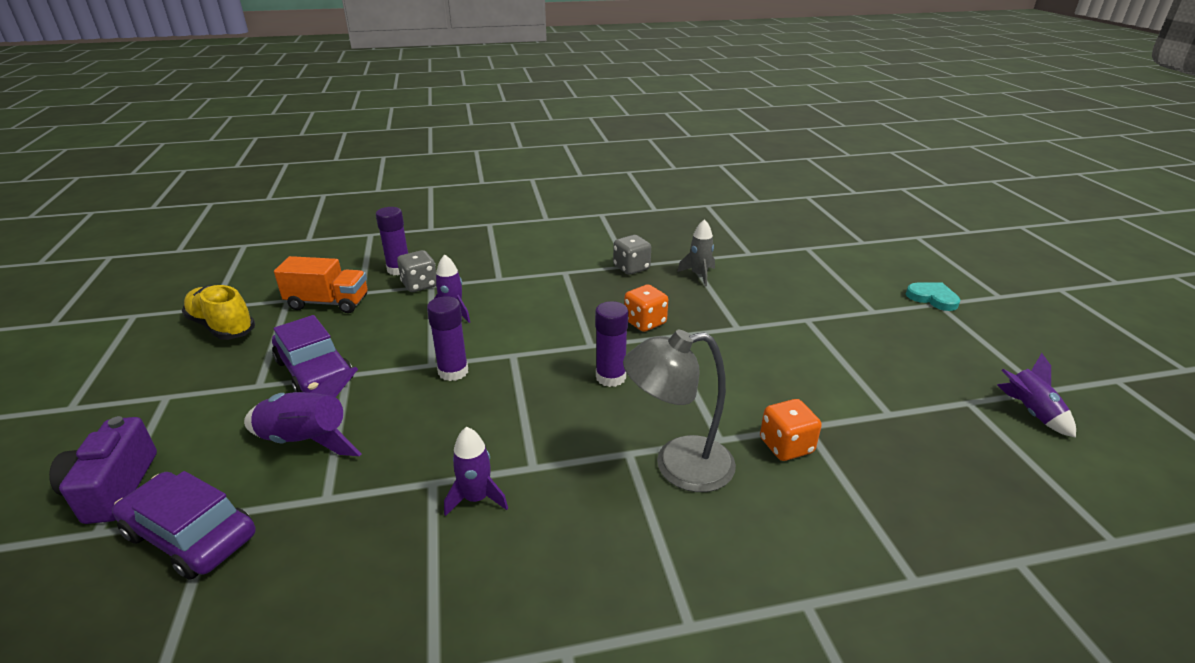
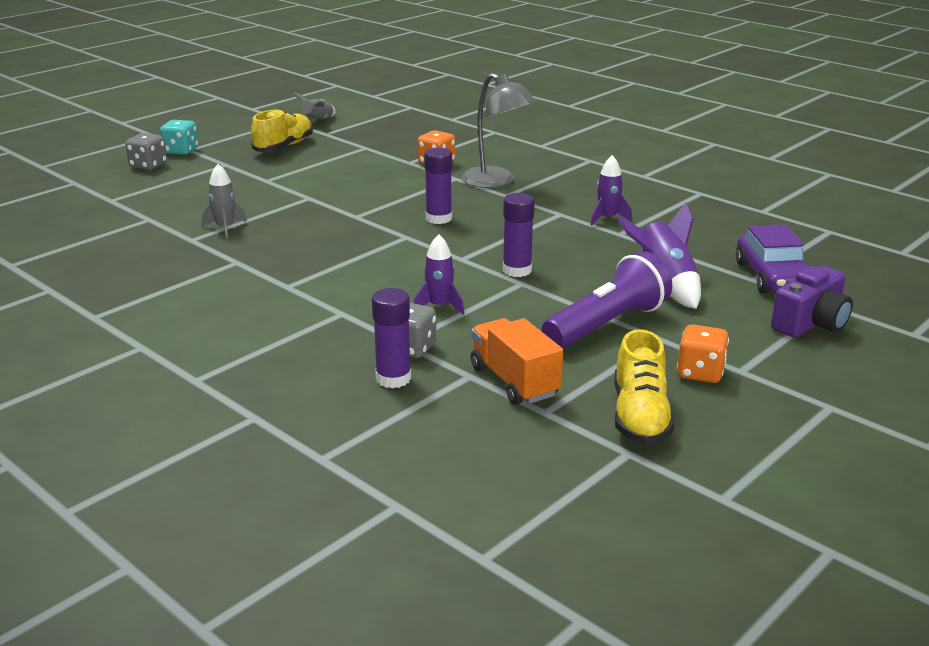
camera: 125 degrees left, 5 degrees down
(315, 371) = (607, 324): purple car -> purple flashlight
(631, 268) = (241, 258): grey dice -> grey dice (148, 166)
(645, 322) = (344, 227): orange dice -> orange dice (700, 373)
(919, 357) = (284, 147): none -> yellow shoe
(932, 298) = (181, 151): turquoise heart -> turquoise dice
(1030, 412) = (318, 122): purple rocket -> grey rocket

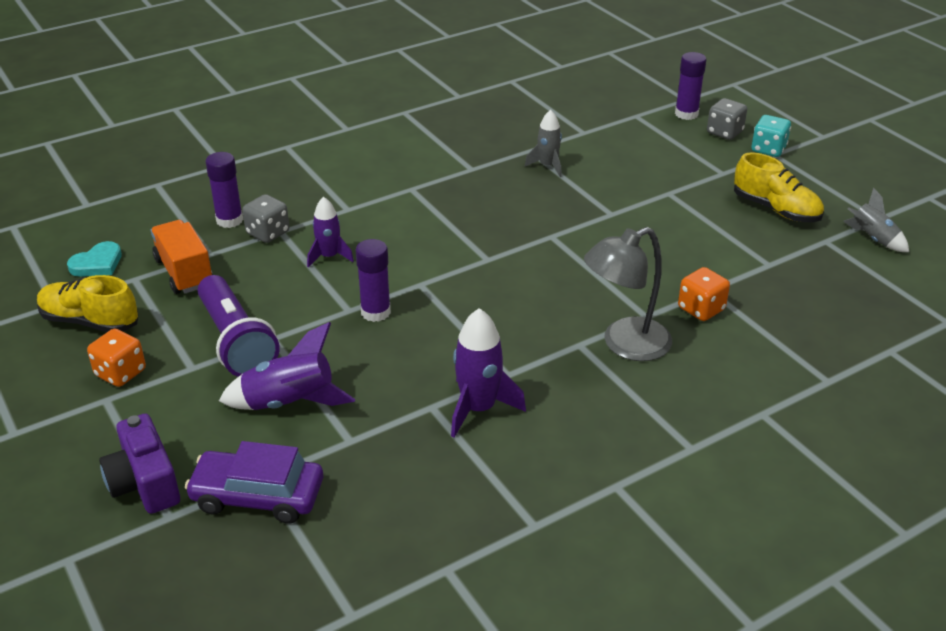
camera: 105 degrees right, 10 degrees up
(438, 218) = (525, 285): purple glue stick -> purple glue stick (686, 114)
(514, 381) = (184, 272): orange truck -> orange truck turned 105 degrees counterclockwise
(531, 447) = (97, 263): none -> turquoise heart
(607, 218) = (478, 408): purple rocket -> purple rocket, size x1.53

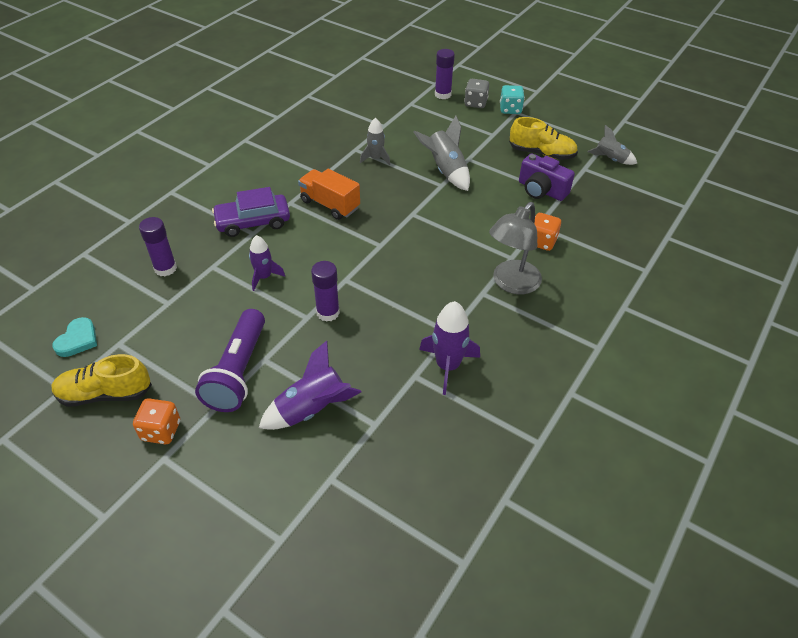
camera: 25 degrees left, 10 degrees up
(144, 483) = (243, 519): purple camera -> purple camera (541, 190)
(184, 272) = (157, 325): orange truck -> orange truck (330, 204)
(237, 342) = (238, 372): purple flashlight -> purple flashlight turned 60 degrees clockwise
(258, 496) = (337, 495): purple car -> purple car (253, 222)
(268, 233) = (204, 271): grey dice -> none
(628, 199) = (446, 171): none -> grey rocket

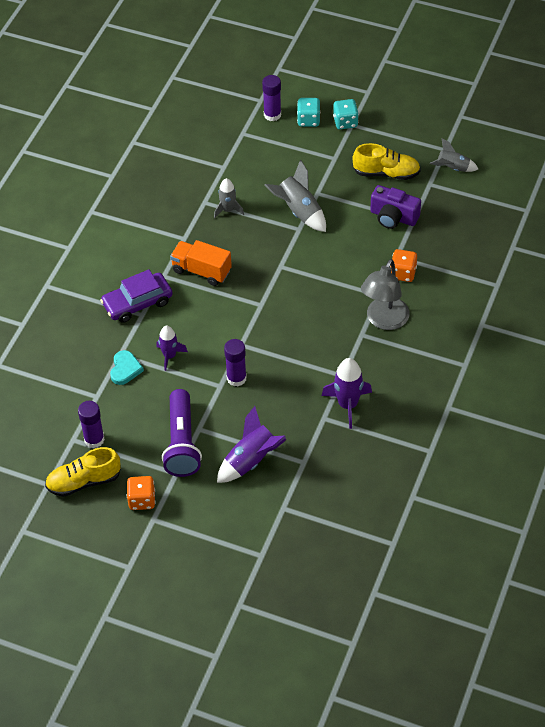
camera: 10 degrees left, 5 degrees up
(78, 340) = (37, 443): turquoise heart -> turquoise heart (125, 369)
(165, 268) = (79, 365): purple glue stick -> purple glue stick (94, 439)
(475, 103) = (308, 120): grey dice -> turquoise dice

